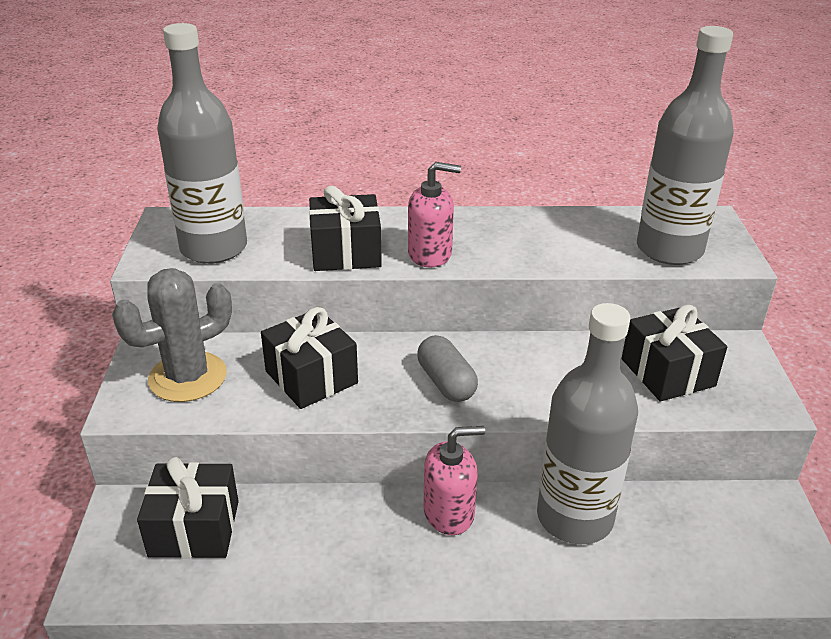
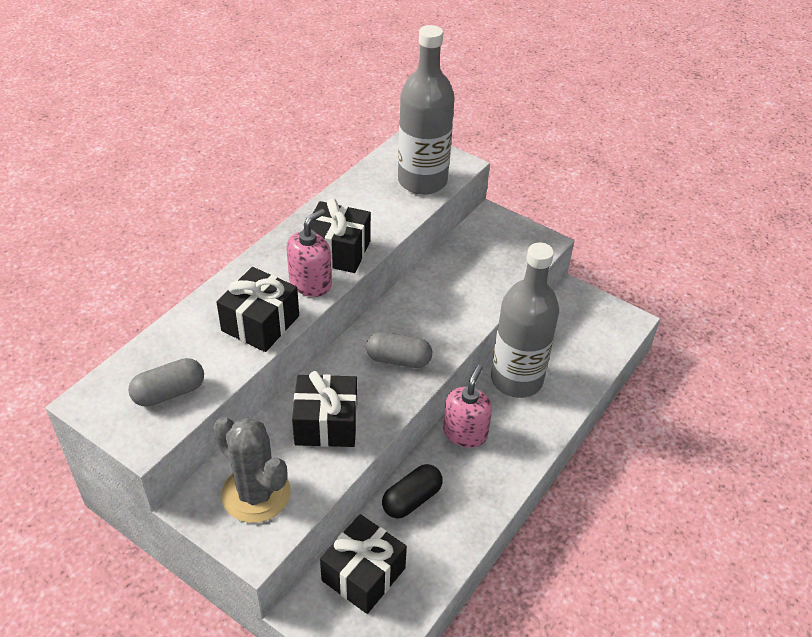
camera: 55 degrees left, 10 degrees up
(188, 377) = (256, 494): grey cactus -> grey cactus turned 45 degrees counterclockwise
(214, 248) = (169, 392): grey bottle -> grey capsule
(318, 516) = (411, 499): none -> black capsule
(668, 372) = (483, 260): black gift -> black gift (337, 251)

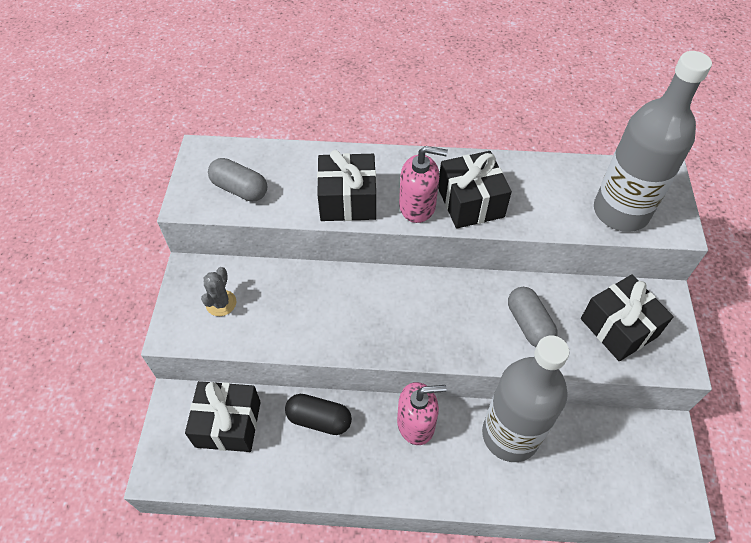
camera: 60 degrees right, 10 degrees up
(256, 494) = (221, 303): grey cactus -> grey cactus, size x0.51
(326, 423) = (316, 309): black gift -> black gift (619, 327)
(398, 359) = (422, 322): grey capsule -> grey capsule (529, 324)

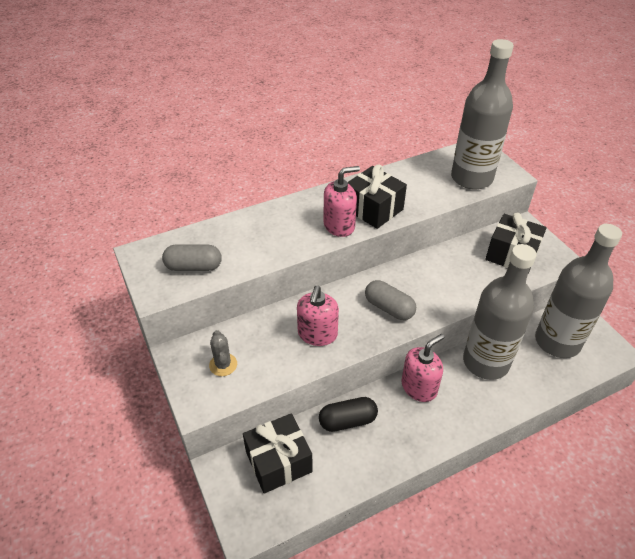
camera: 30 degrees left, 10 degrees down
(330, 316) = (317, 334): none -> pink soap dispenser
(348, 200) = (285, 241): black gift -> none
(529, 324) = (456, 277): grey capsule -> grey capsule (389, 308)
(615, 456) = (557, 342): none -> grey bottle

